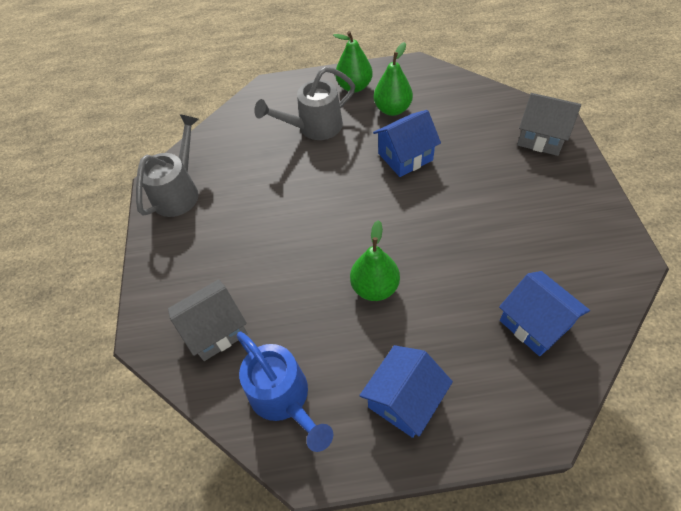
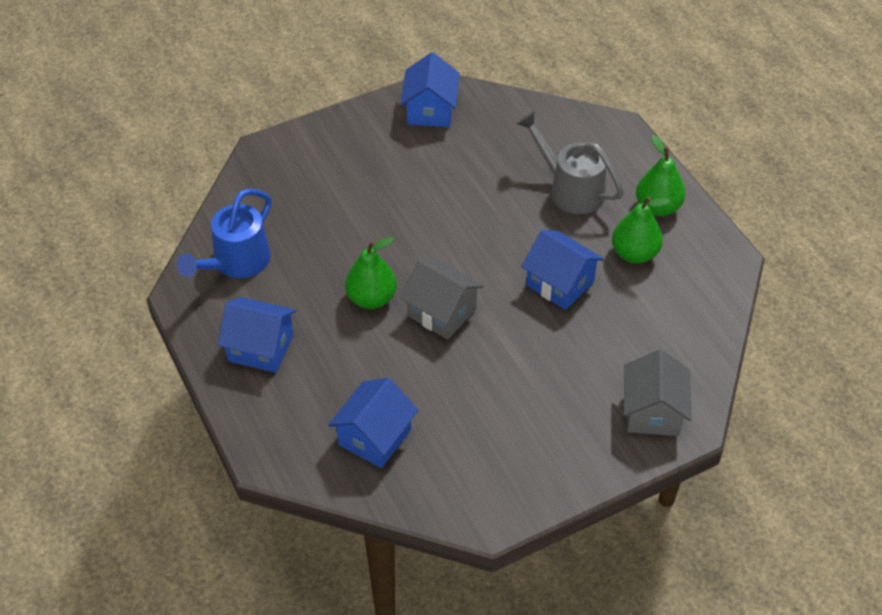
camera: 65 degrees right, 5 degrees down
(179, 191) = (430, 110): grey watering can -> blue house
(215, 330) = (285, 194): grey house -> grey house (441, 312)

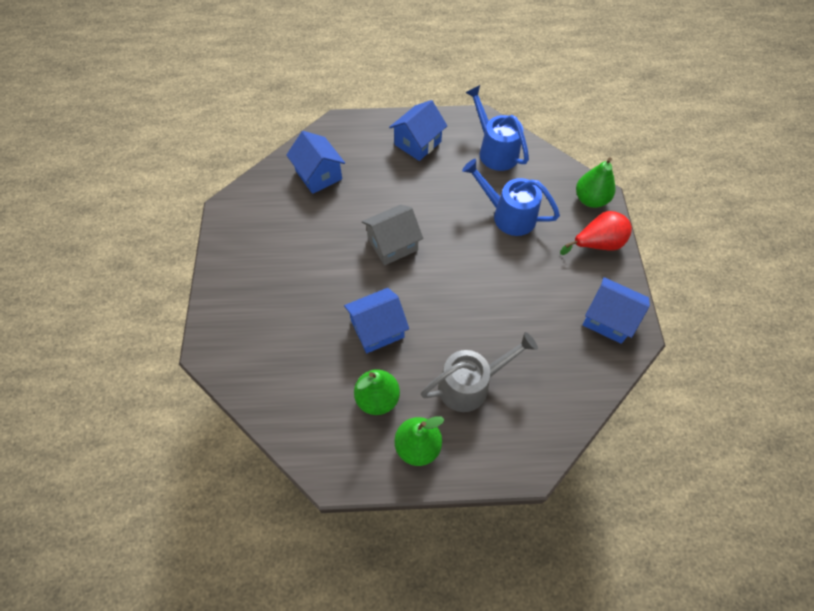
camera: 115 degrees right, 10 degrees up
(337, 221) = (508, 215): none -> blue watering can
(338, 137) = (597, 244): none -> red pear
(371, 298) = (426, 210): green pear -> green pear (590, 199)
(652, 411) = (234, 333): grey house -> none

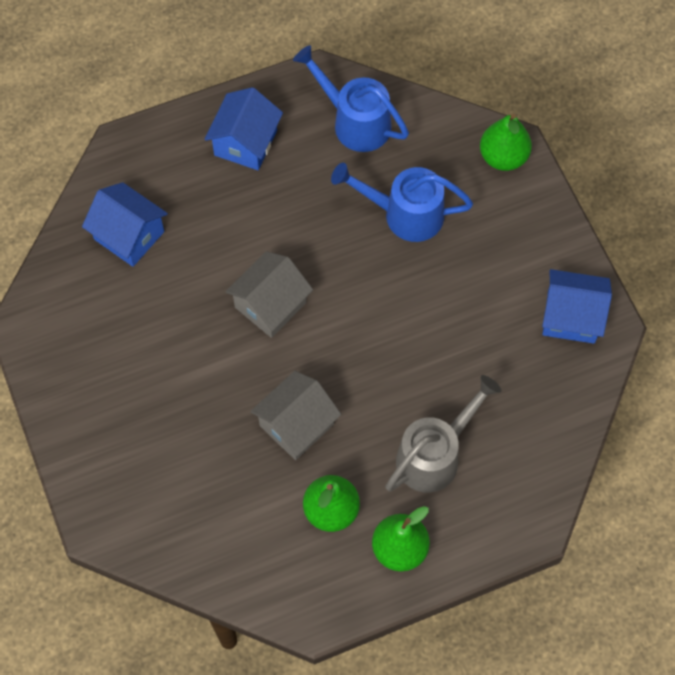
camera: 20 degrees left, 5 degrees up
(377, 329) = (296, 425): blue house -> grey house
(597, 244) = (530, 219): red pear -> none

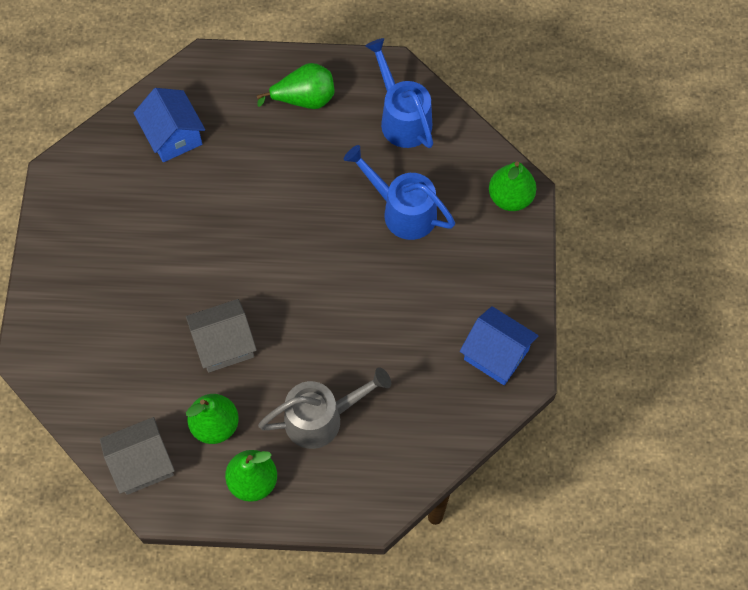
camera: 25 degrees right, 0 degrees up
(245, 143) = (304, 99): blue house -> green pear
(270, 305) = (255, 239): grey house -> grey house (142, 464)

